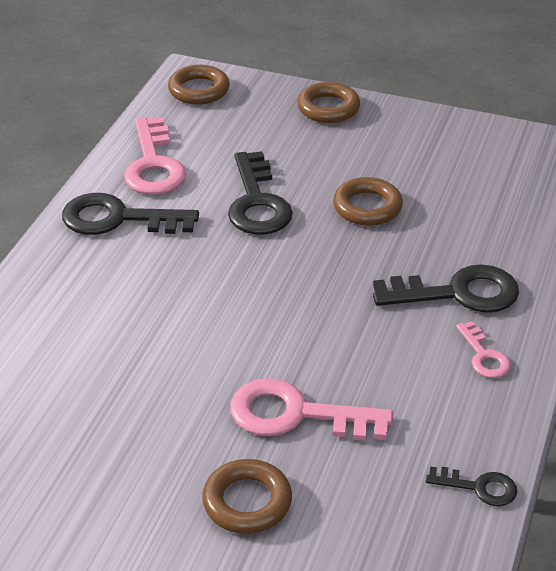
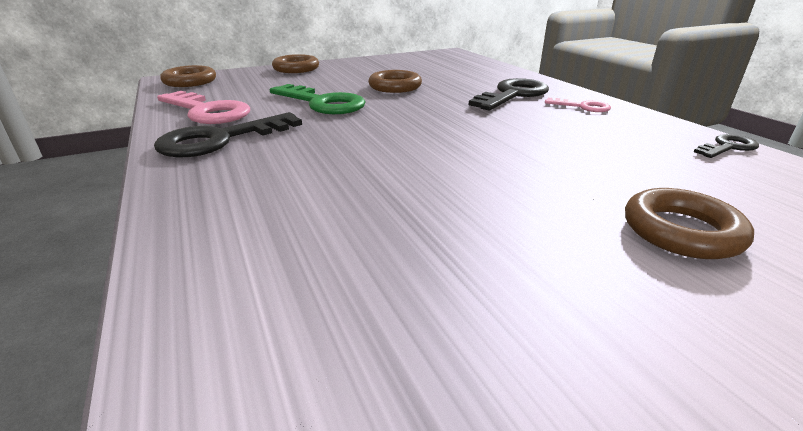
camera: 45 degrees left, 10 degrees down
(257, 202) = (322, 103): black key -> green key
(296, 414) = (572, 168): pink key -> none

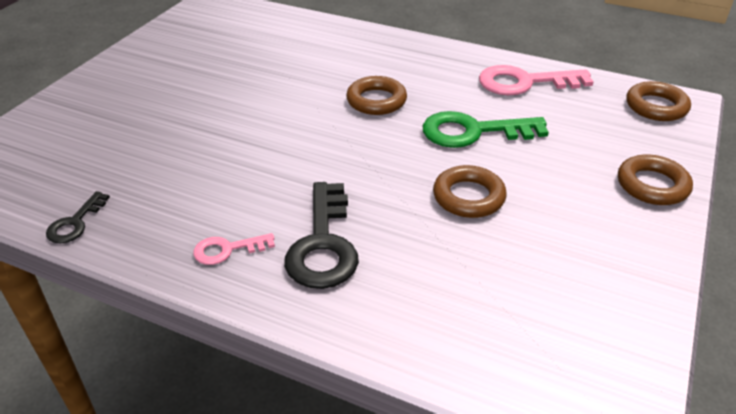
camera: 140 degrees right, 10 degrees up
(221, 139) = (448, 67): black key -> none
(681, 231) = (130, 113): brown ring -> brown ring (376, 101)

